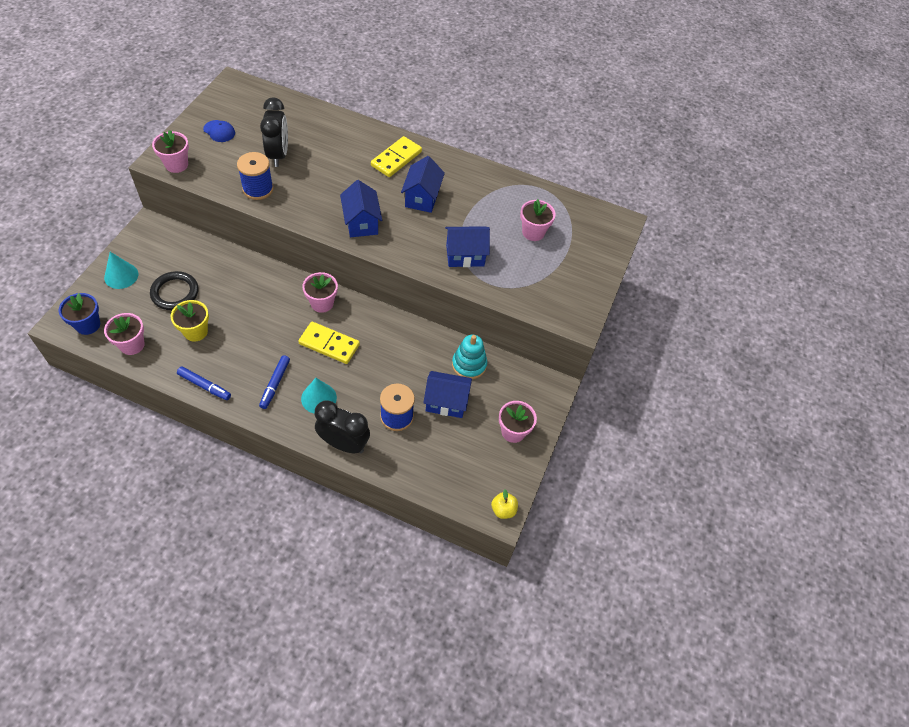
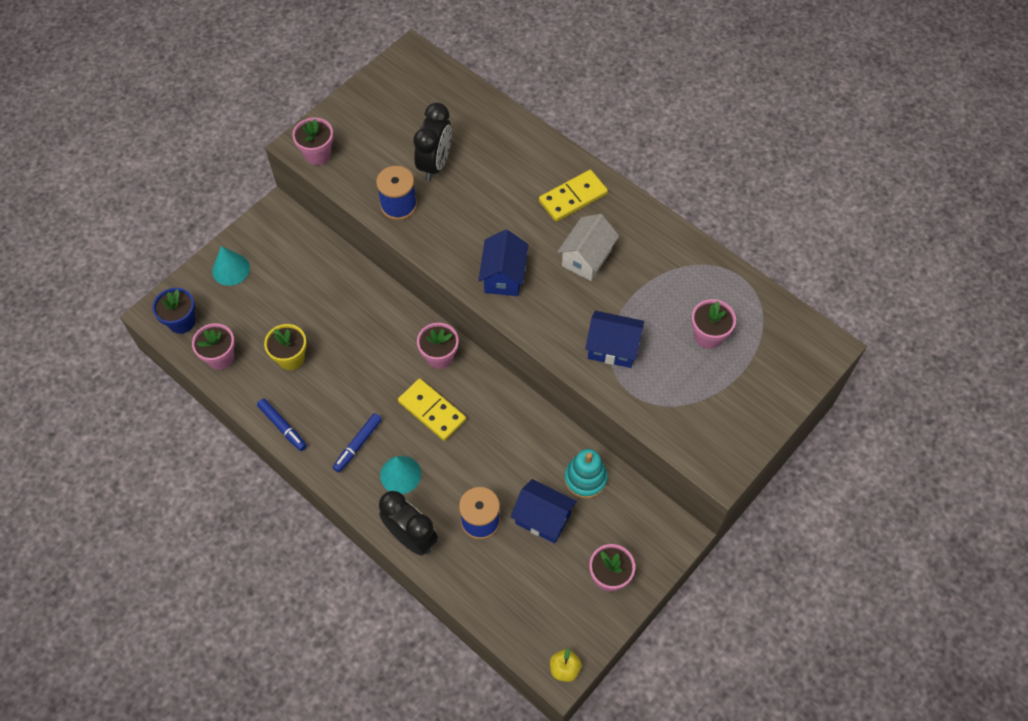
camera: 25 degrees right, 5 degrees up
(175, 293) = (282, 304): black ring -> none
(219, 131) = (377, 118): blue cap -> none
(422, 198) = (586, 258): blue house -> white house

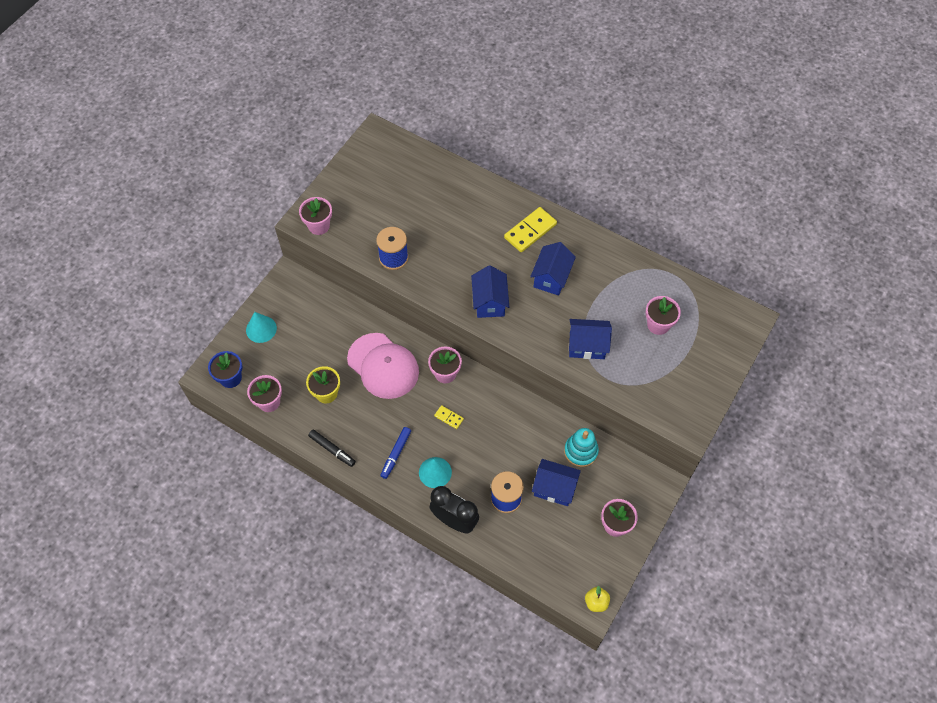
camera: 10 degrees left, 0 degrees up
(282, 427) = (332, 449): blue marker -> black marker
(366, 336) = (383, 366): none -> pink cap
(432, 411) = (449, 418): yellow domino -> yellow domino, size x0.51
(435, 164) = (415, 220): black clock -> none
(586, 258) = (551, 278): white house -> blue house

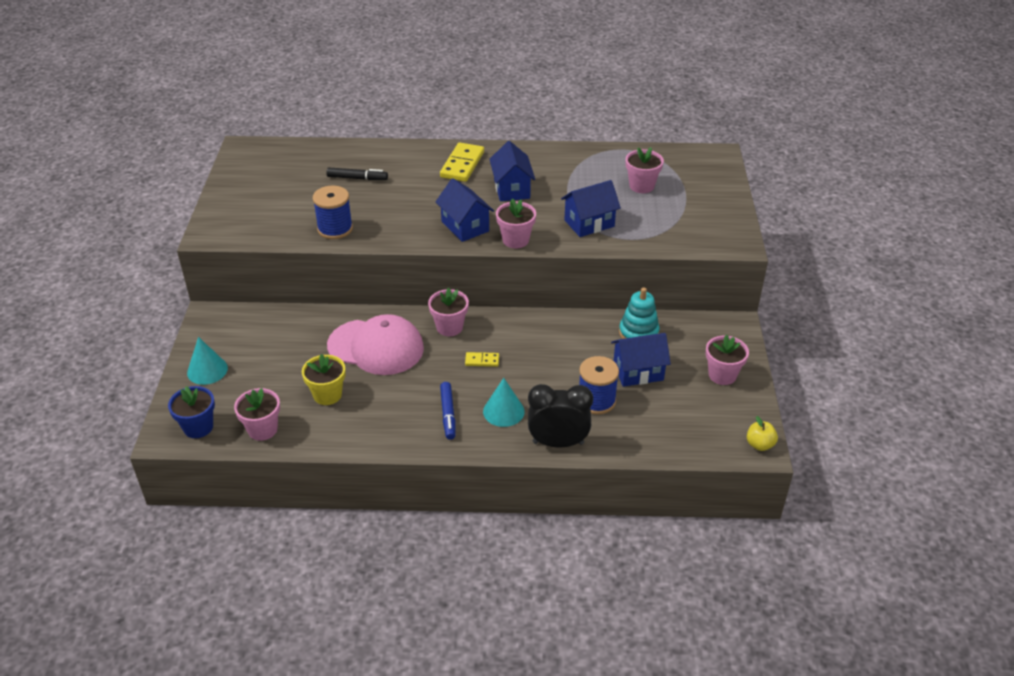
camera: 30 degrees left, 20 degrees down
(319, 226) = (230, 233): pink flower pot -> pink flower pot (515, 240)
(332, 449) = (371, 440): black marker -> black marker (357, 178)

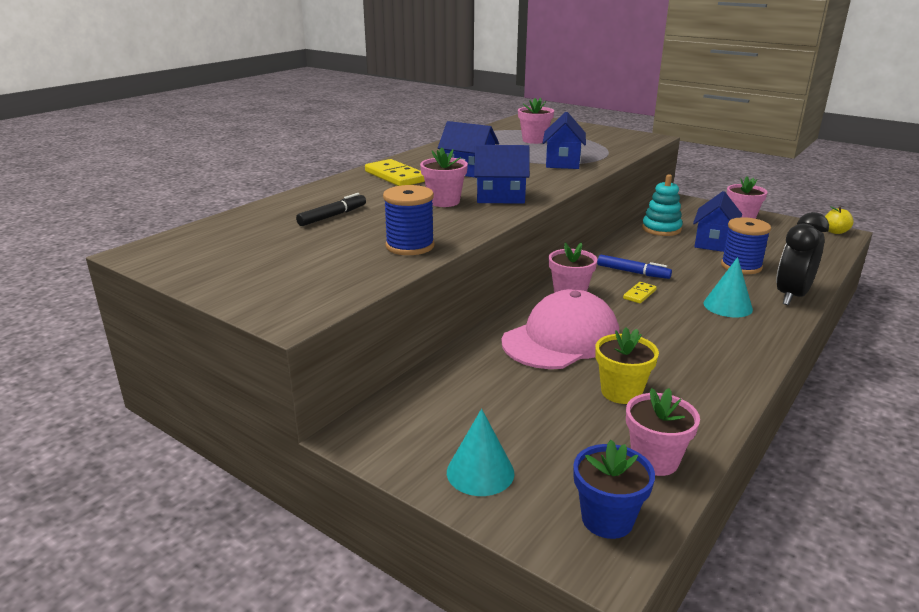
camera: 55 degrees left, 15 degrees down
(448, 414) = (712, 333): blue marker -> blue marker (633, 272)
(515, 240) = (551, 187): pink flower pot -> pink flower pot (444, 201)

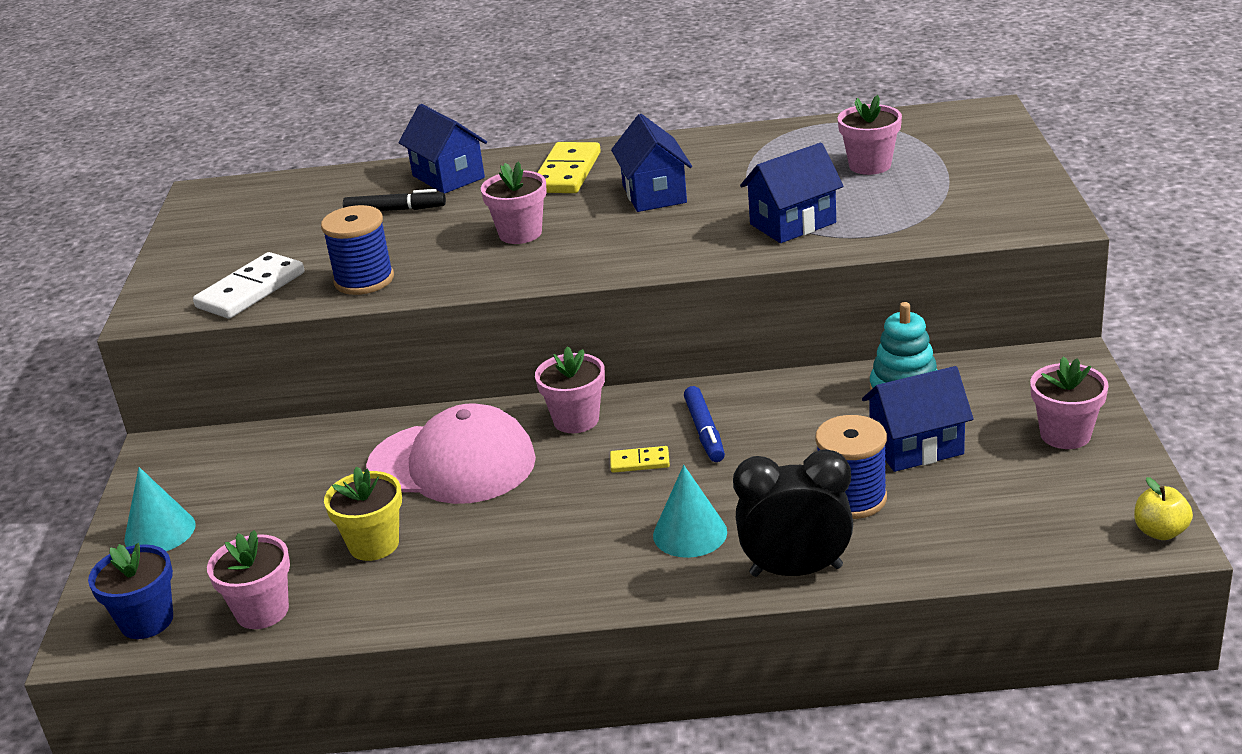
camera: 55 degrees right, 5 degrees up
(341, 277) = (251, 290): none -> white domino
(500, 197) = (584, 251): blue house -> blue house (448, 177)

